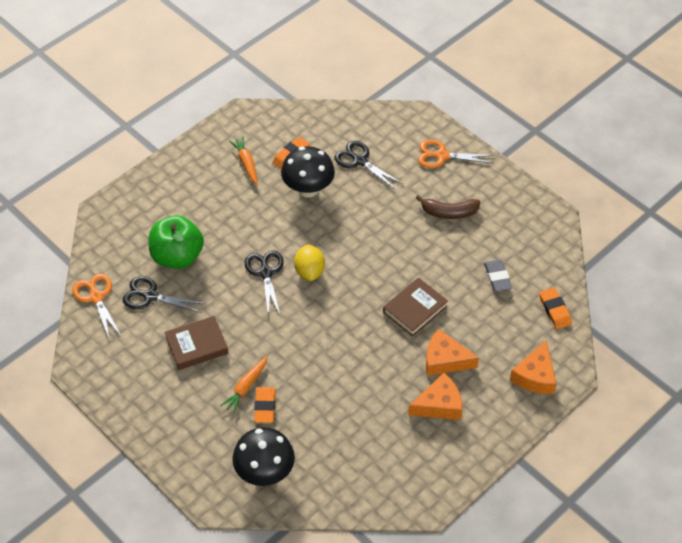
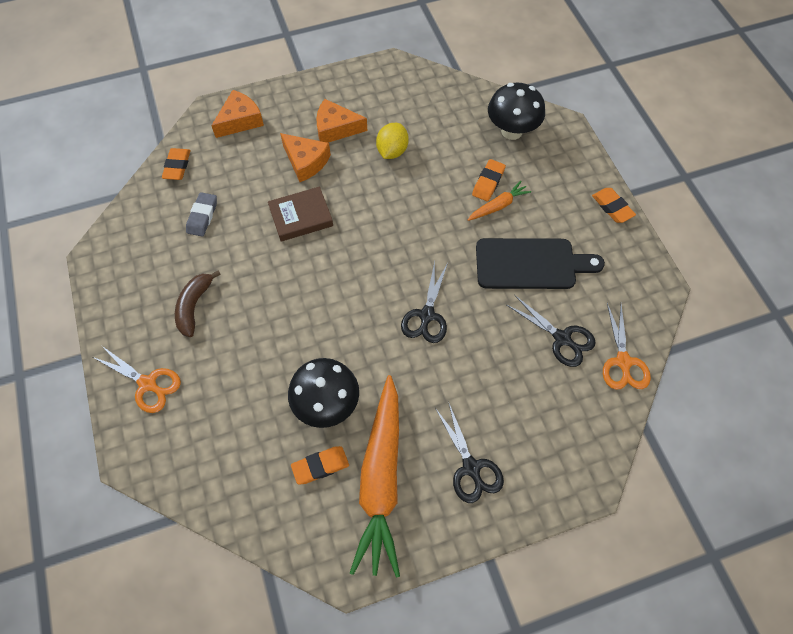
camera: 155 degrees left, 10 degrees up
(138, 427) = (612, 207): none -> orange eraser
(177, 257) = (516, 376): green apple -> none
(197, 345) = (530, 264): brown book -> black cutting board
(246, 163) = (381, 479): orange carrot -> orange carrot, size x2.21
(309, 271) = (380, 298): yellow lemon -> yellow lemon (392, 151)
(359, 161) = (244, 420): black scissors -> black scissors (471, 468)
(449, 212) = (194, 306): brown banana -> brown banana turned 105 degrees counterclockwise

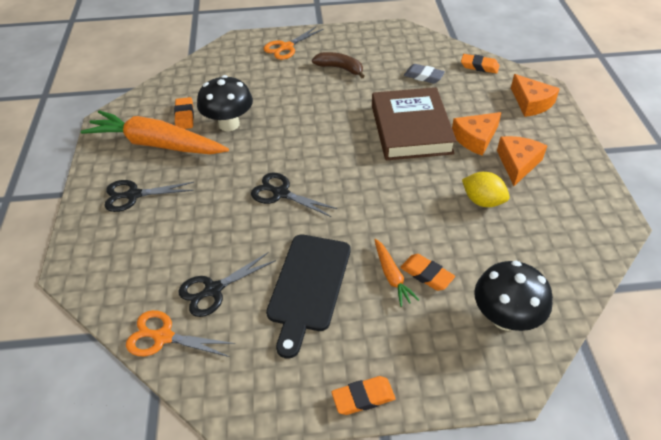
camera: 105 degrees right, 15 degrees down
(301, 217) = (411, 129): brown book -> brown book, size x1.69

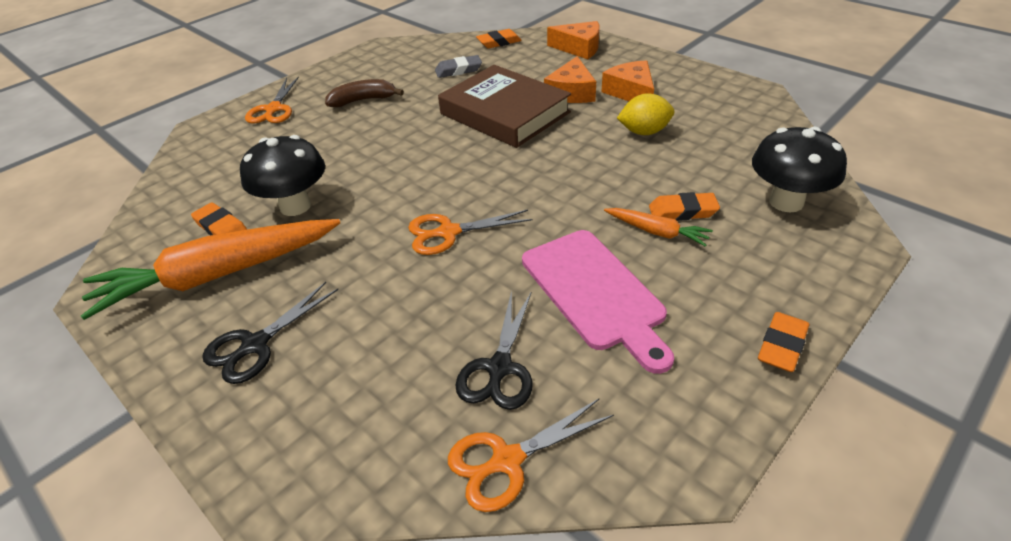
camera: 40 degrees left, 5 degrees down
(280, 193) = (448, 232): black scissors -> orange scissors
(308, 286) = (595, 292): black cutting board -> pink cutting board

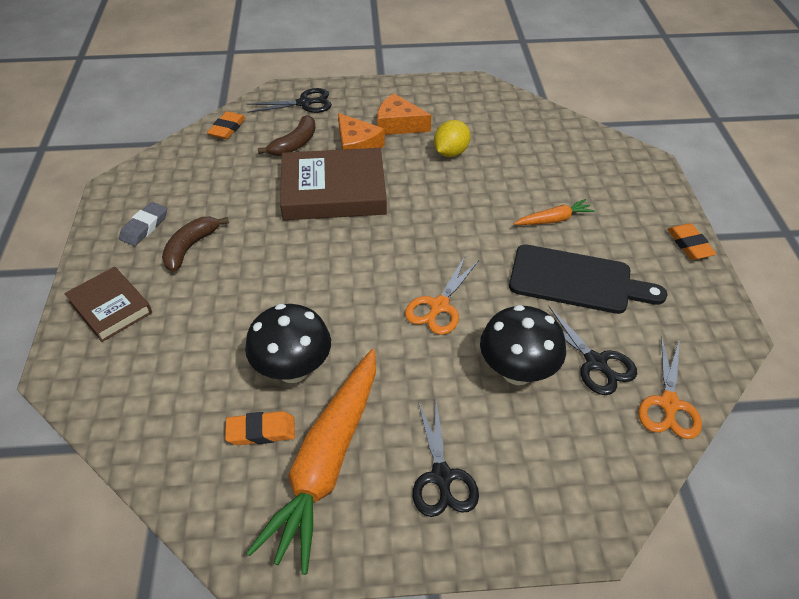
camera: 50 degrees left, 5 degrees up
(273, 109) = (110, 307): orange scissors -> brown book
(458, 70) = (233, 173): grey eraser -> grey eraser (144, 227)
(528, 71) = (294, 144): none -> brown banana
(579, 48) = (305, 103): orange cheese -> black scissors
(595, 292) = (576, 280): pink cutting board -> black cutting board
(682, 211) = (548, 197): orange eraser -> none
(786, 202) = (588, 157): black mushroom -> black mushroom (517, 372)

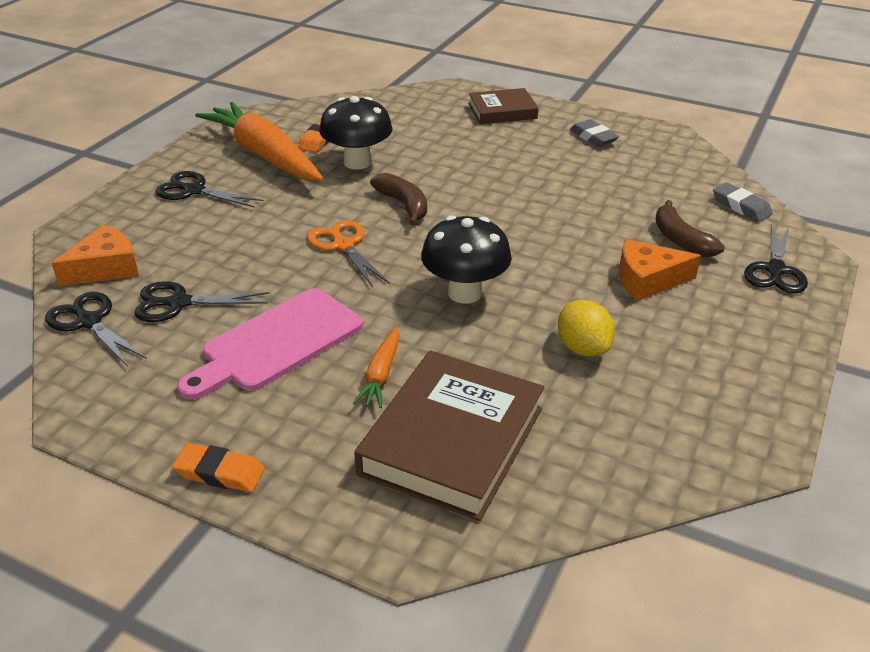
camera: 120 degrees right, 10 degrees down
(190, 247) = (545, 151): brown banana -> brown banana (403, 205)
(227, 129) = (741, 206): orange eraser -> grey eraser
(333, 191) = (569, 240): brown book -> brown book (452, 441)
(398, 124) = (679, 328): orange cheese -> orange cheese (106, 268)
(517, 372) = (227, 257): black mushroom -> black mushroom (465, 293)
(576, 280) = (277, 343): black cutting board -> pink cutting board
(669, 404) = (89, 322): orange scissors -> black scissors

